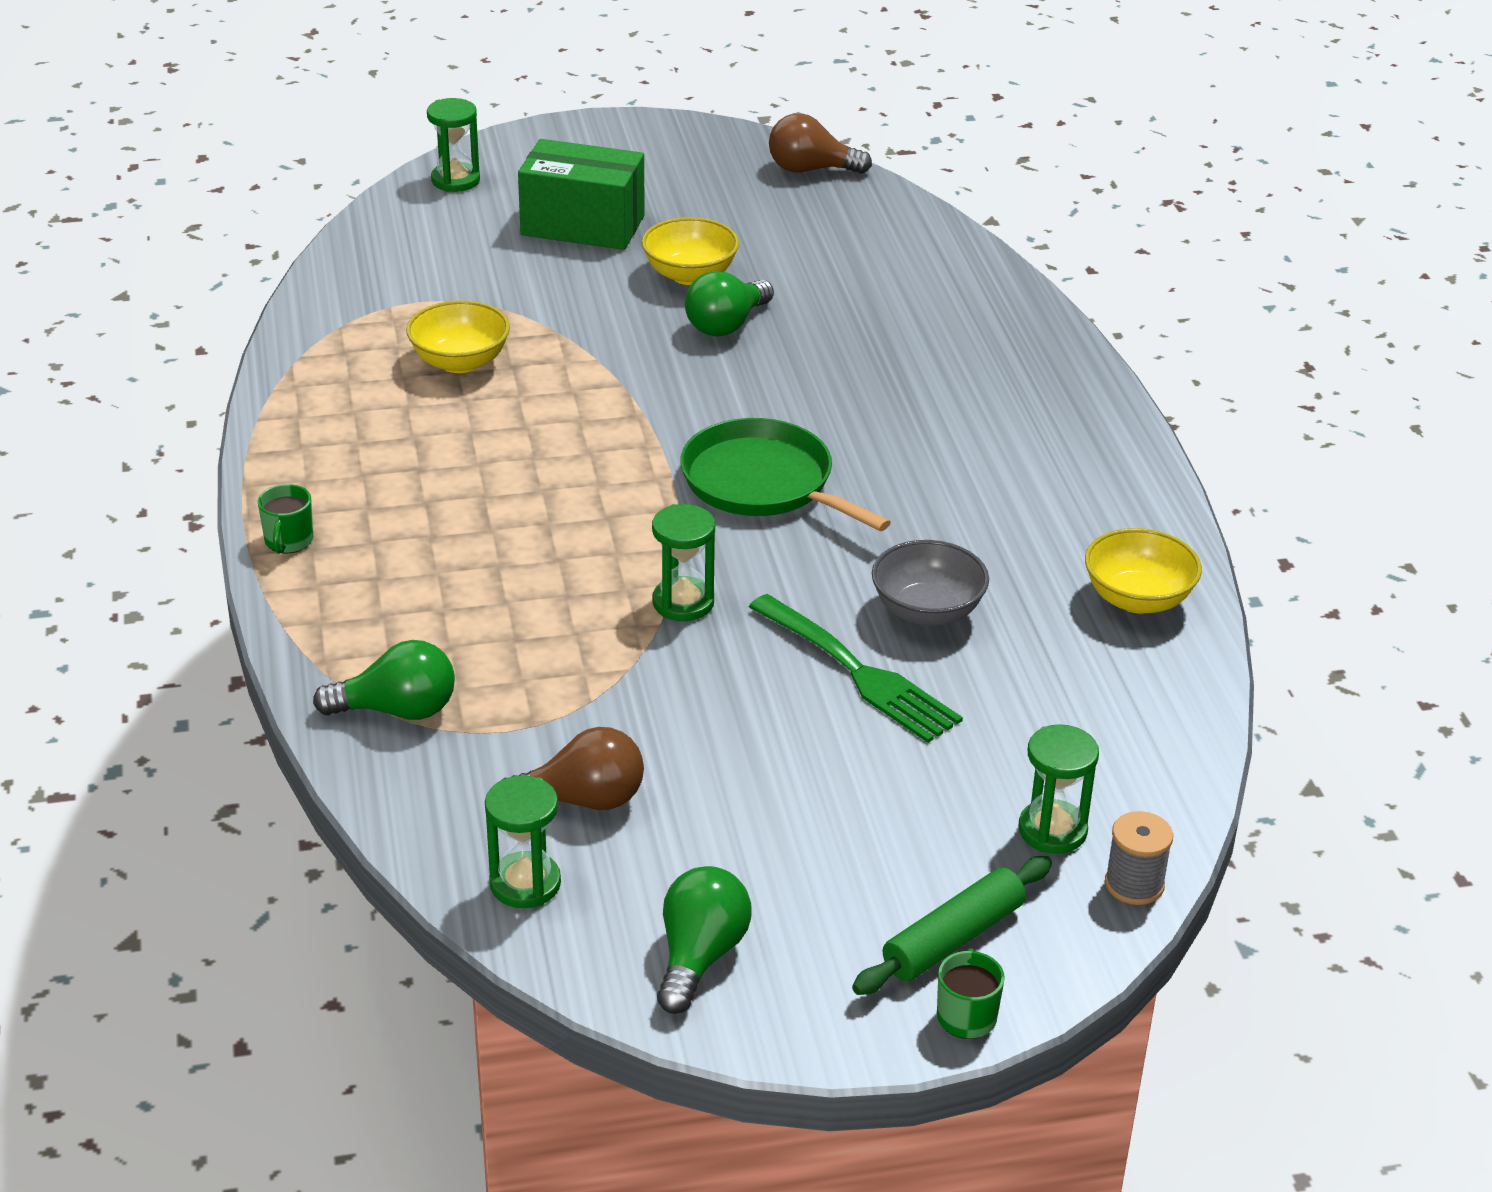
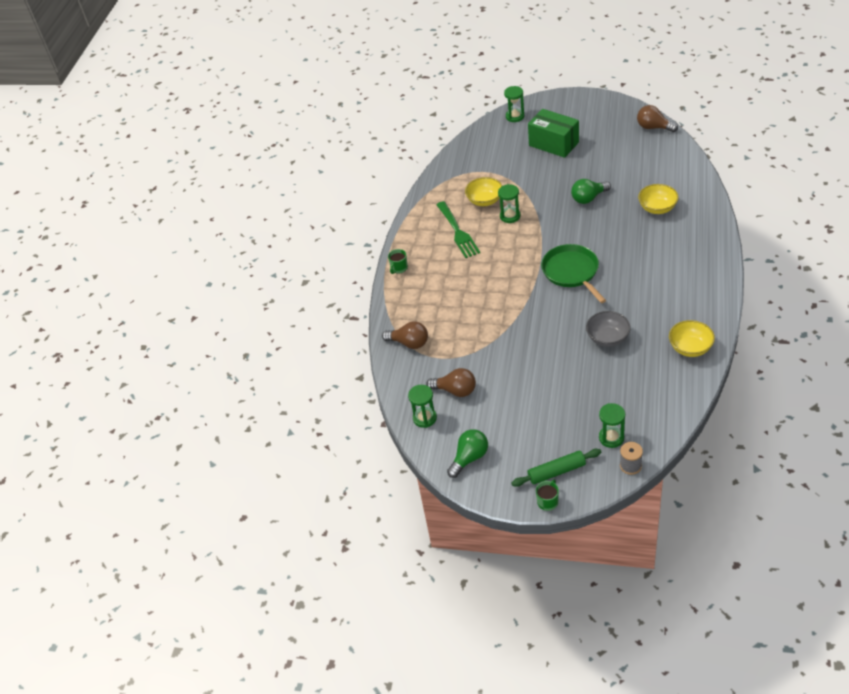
camera: 30 degrees right, 10 degrees up
(397, 710) = (409, 343): green light bulb -> brown light bulb
(683, 602) = (521, 318): green hourglass -> green hourglass (510, 216)
(690, 275) = (584, 173): yellow bowl -> yellow bowl (657, 208)
(859, 673) = (571, 359): green fork -> green fork (458, 232)

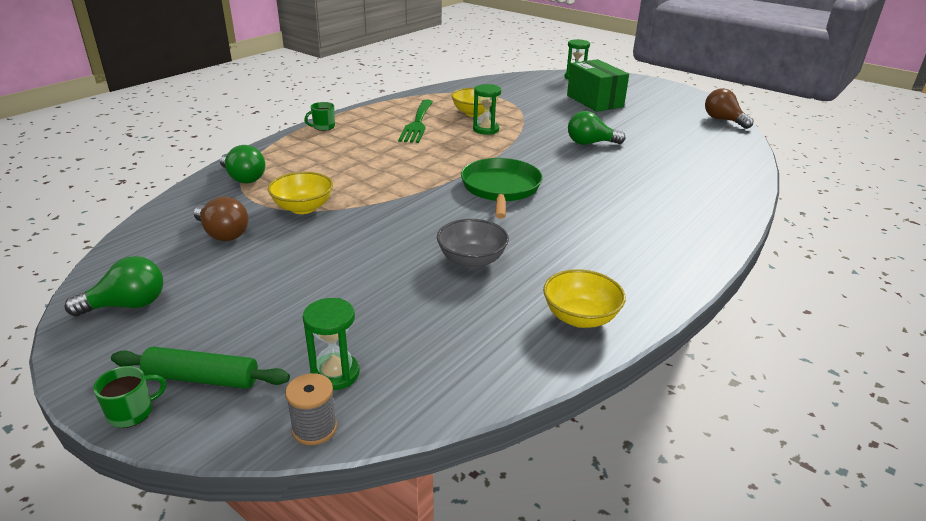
camera: 20 degrees right, 15 degrees down
(409, 343) = (243, 178): brown light bulb -> green light bulb
(424, 418) = (150, 243): green hourglass -> none
(657, 208) = (668, 174): yellow bowl -> yellow bowl (303, 208)

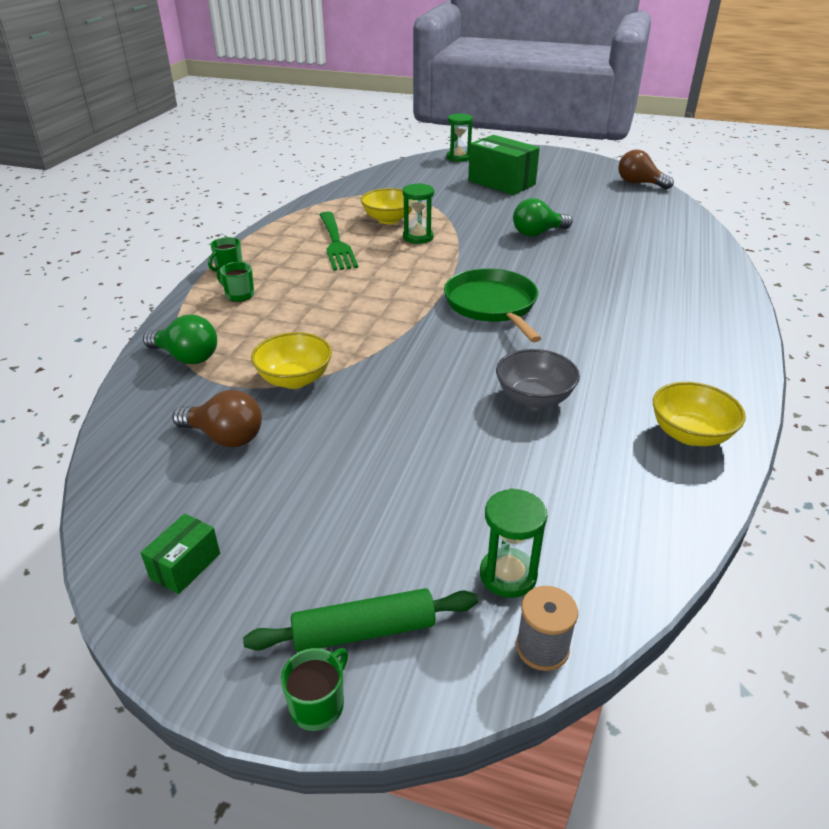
camera: 20 degrees left, 5 degrees up
(127, 305) = (185, 566): green light bulb -> green box
(315, 145) = (239, 295): none -> green mug

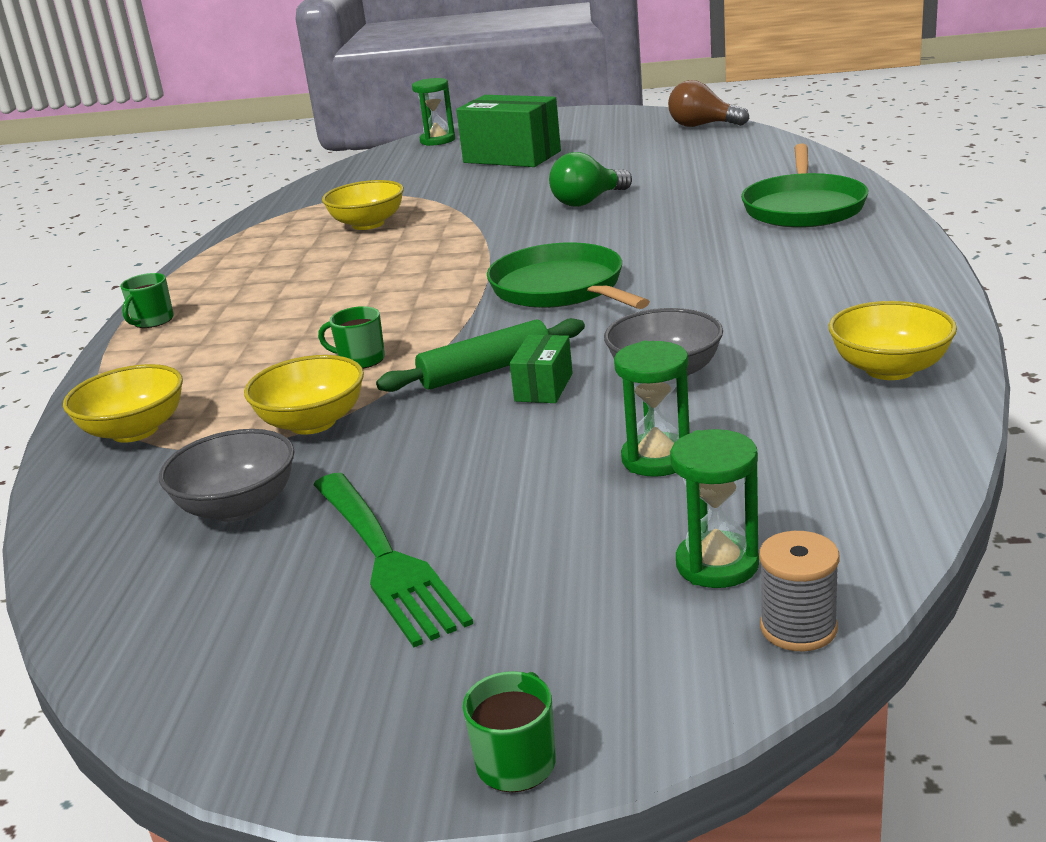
camera: 10 degrees left, 10 degrees down
(185, 566) = (247, 660): green box -> green box (543, 387)
(186, 357) = (135, 431): green light bulb -> yellow bowl
(225, 437) = (238, 507): brown light bulb -> grey bowl
(239, 295) = (182, 347): green mug -> green mug (360, 360)
(336, 243) = (303, 264): green fork -> green fork (387, 560)
(364, 631) = (545, 668): green rolling pin -> green rolling pin (485, 370)
(418, 237) = (420, 236): green hourglass -> green hourglass (656, 459)
(682, 273) = (803, 207): none -> green pan

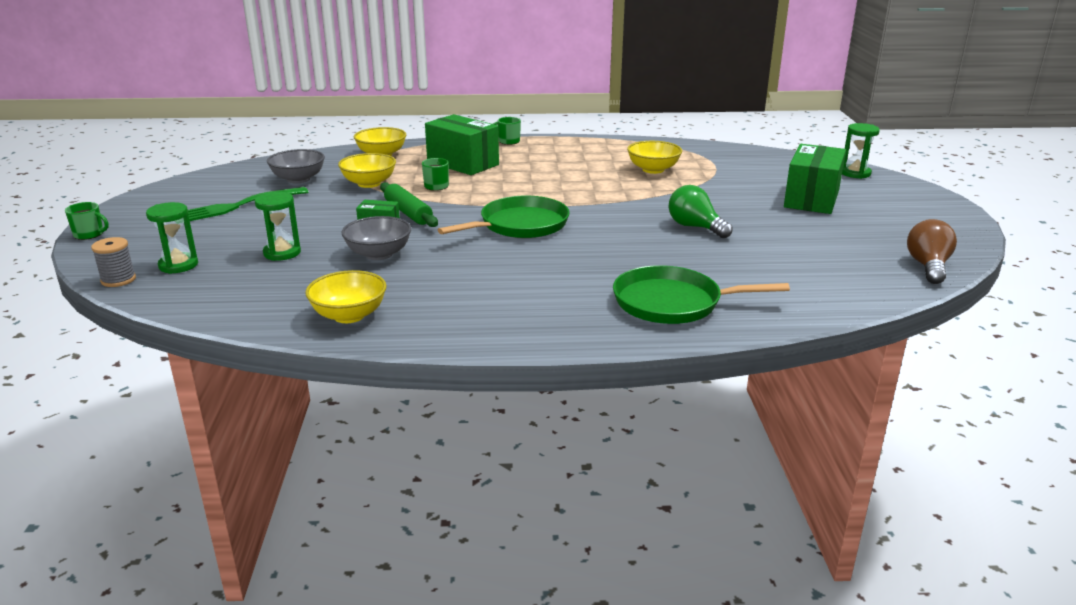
camera: 80 degrees right, 0 degrees up
(250, 349) = (462, 163): none -> green box

